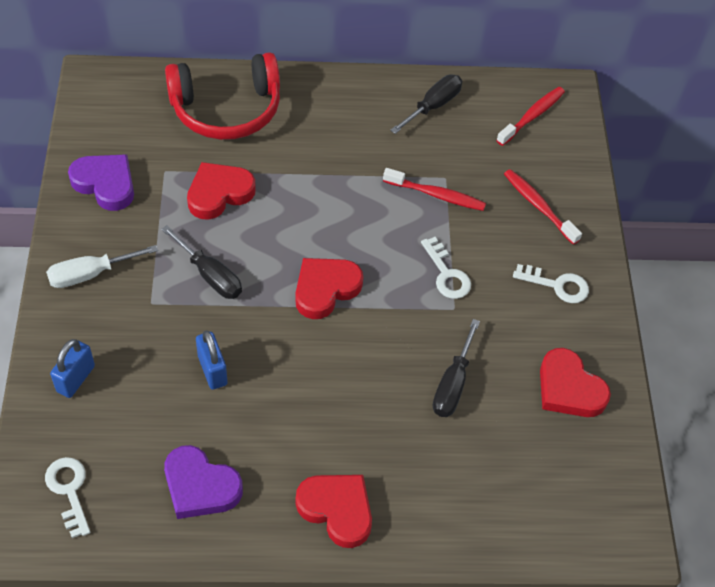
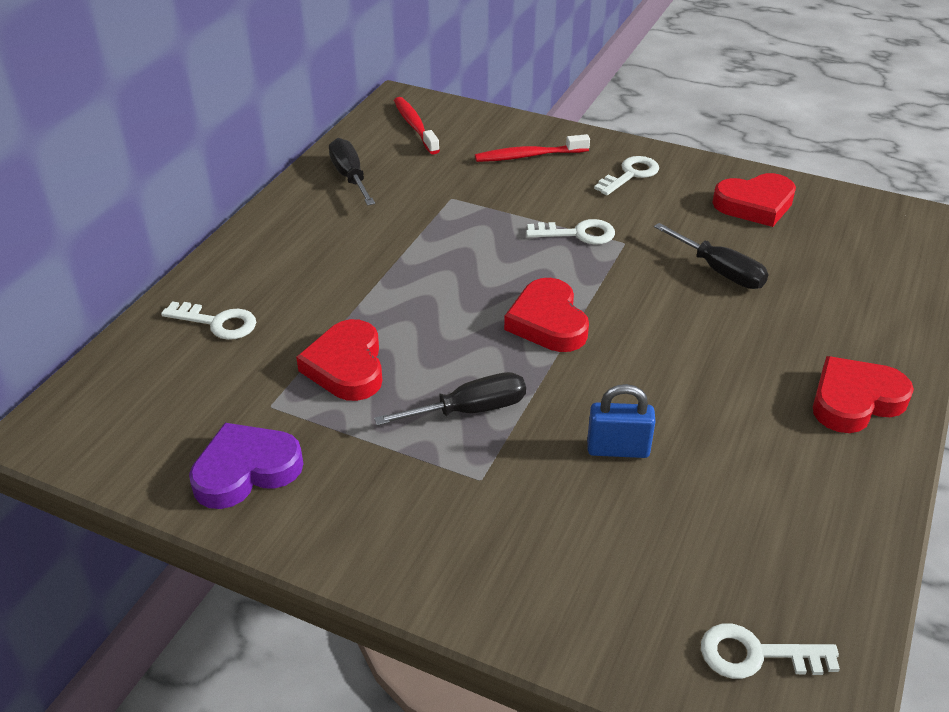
camera: 60 degrees left, 15 degrees down
(76, 379) = (567, 595): blue padlock -> none
(90, 274) = (393, 530): white screwdriver -> none
(200, 486) = (789, 510): purple heart -> none
(226, 109) = (217, 322): red headphones -> white key
(436, 195) = (470, 210): red toothbrush -> none

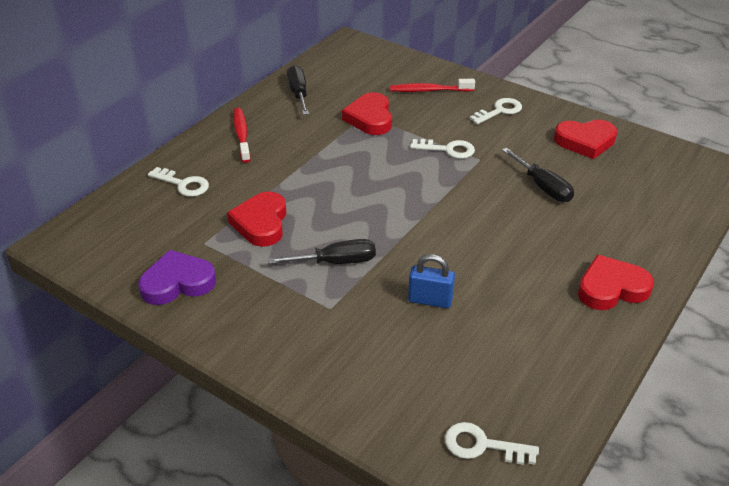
camera: 10 degrees right, 0 degrees up
(415, 126) = (354, 61): red toothbrush -> red toothbrush (241, 135)
(548, 322) = (407, 209): red heart -> red heart (370, 118)

